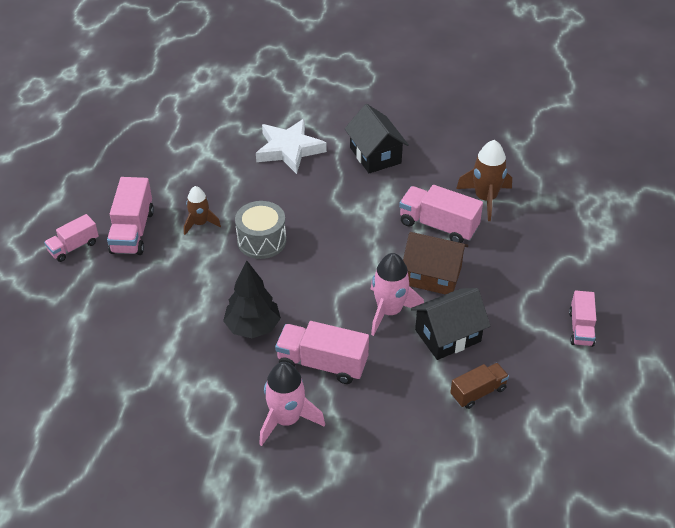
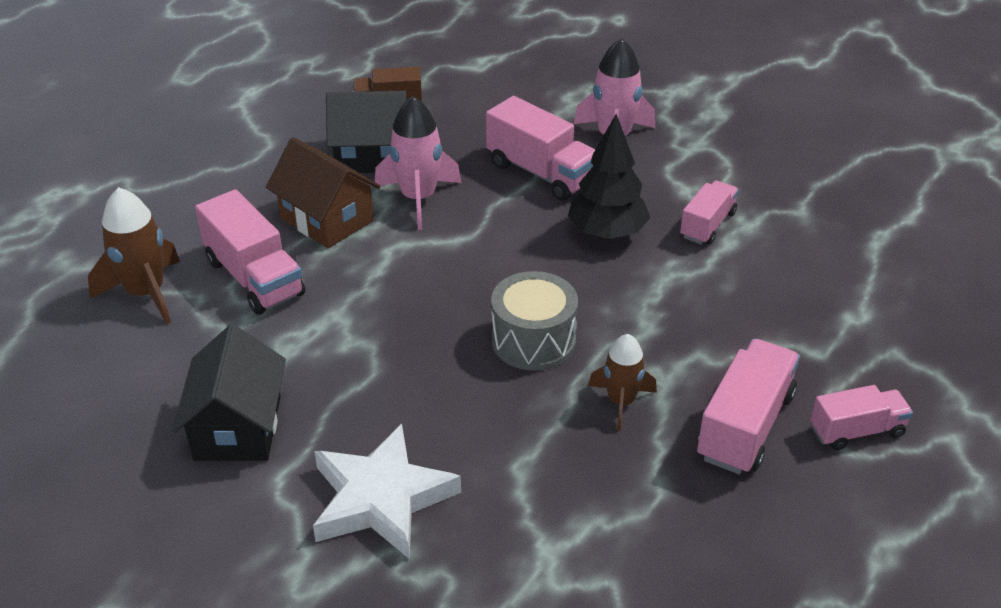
camera: 155 degrees left, 5 degrees down
(581, 328) = (216, 121): pink truck -> pink truck (707, 225)

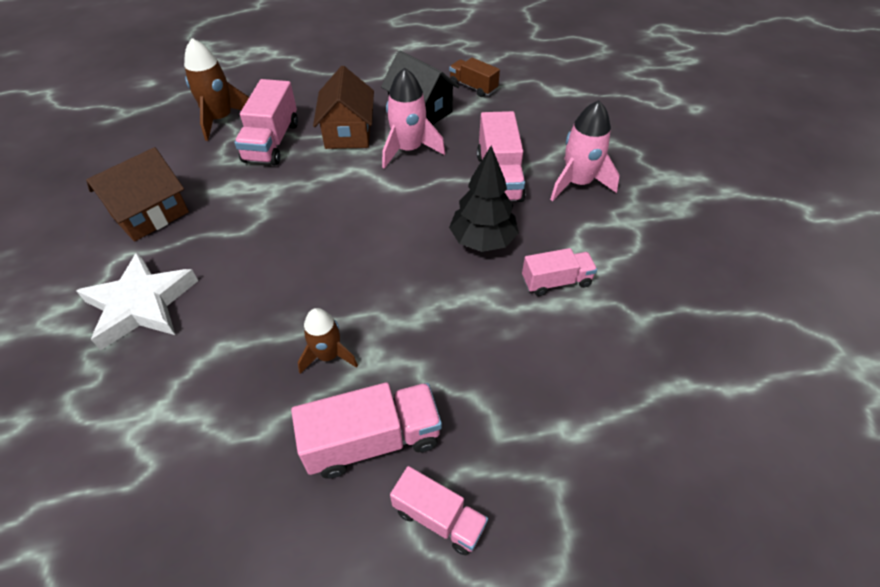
camera: 45 degrees right, 10 degrees up
(237, 427) = (150, 214): black house -> brown house
(533, 340) = (341, 276): grey drum -> none

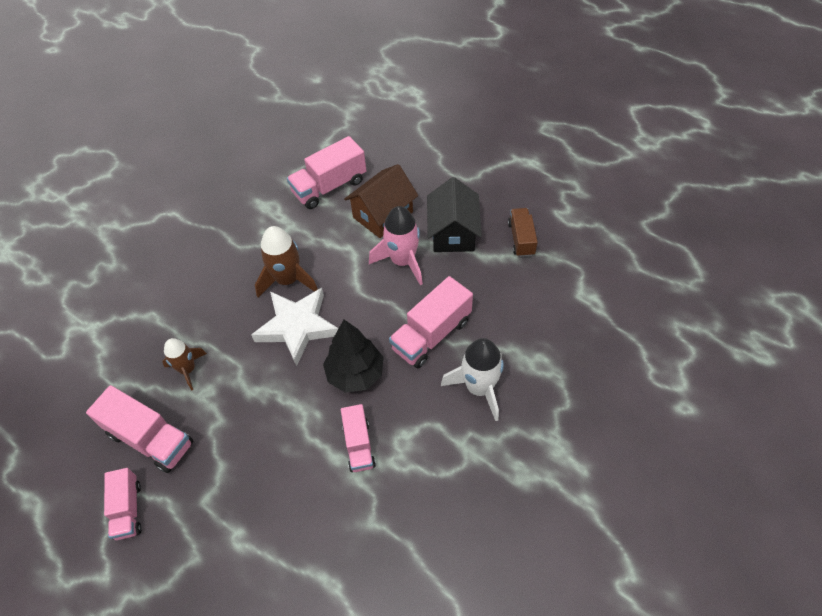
camera: 50 degrees right, 5 degrees up
(141, 304) = (147, 254): white star -> white star (297, 327)
(150, 214) = (211, 193): brown house -> none
(221, 119) = (322, 143): brown rocket -> brown rocket (287, 280)
(556, 281) = (359, 445): pink truck -> pink truck turned 45 degrees clockwise
(578, 183) = (479, 388): pink rocket -> white rocket

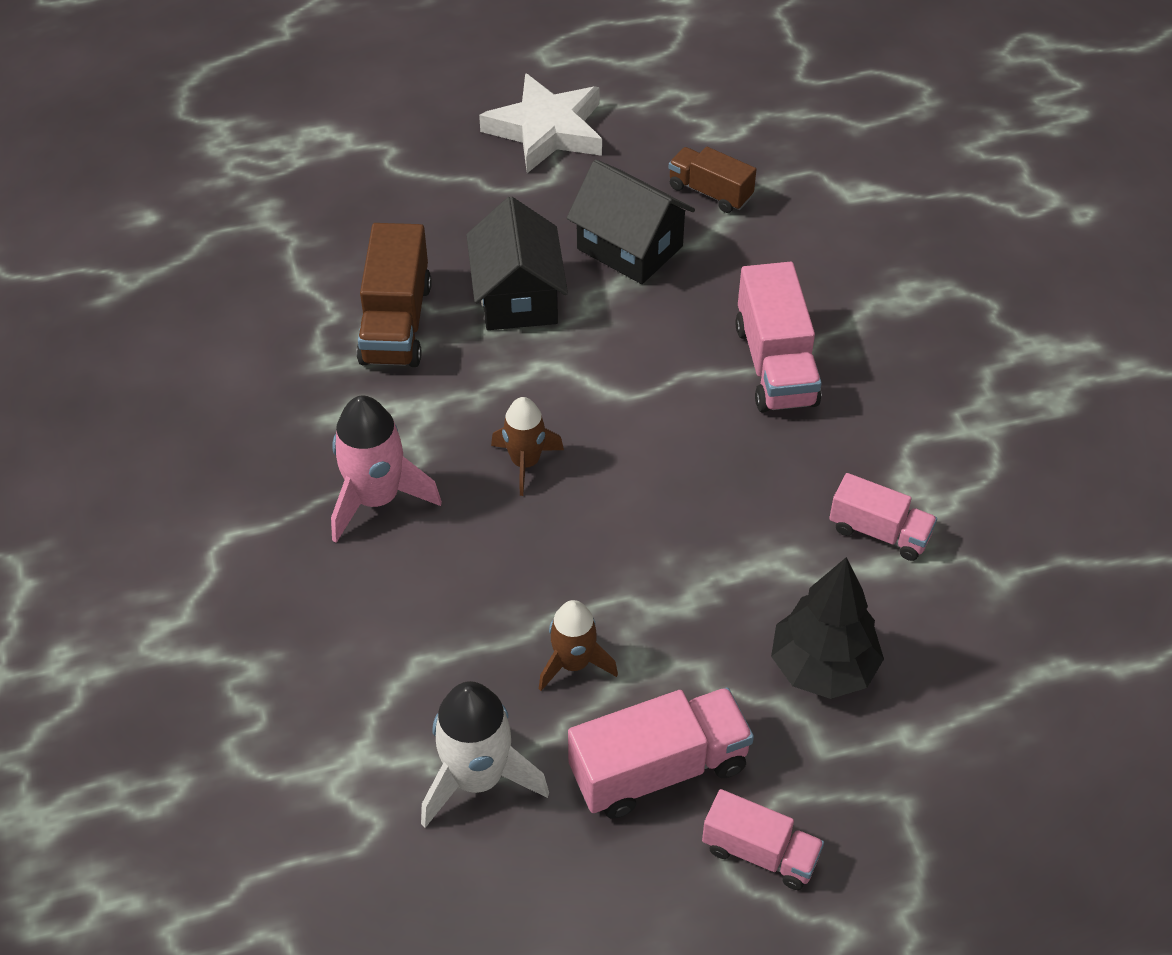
camera: 55 degrees left, 5 degrees down
(287, 280) = (525, 463): brown rocket -> brown rocket, size x0.65
(297, 327) = (622, 495): white star -> white star (546, 130)
(329, 186) = (396, 323): pink truck -> brown truck
(355, 374) = (764, 475): black tree -> black tree (823, 668)
(383, 215) = (517, 297): brown house -> black house
(402, 261) = (624, 323): pink rocket -> pink rocket (377, 498)
(479, 388) = (899, 367): white rocket -> white rocket (478, 778)

